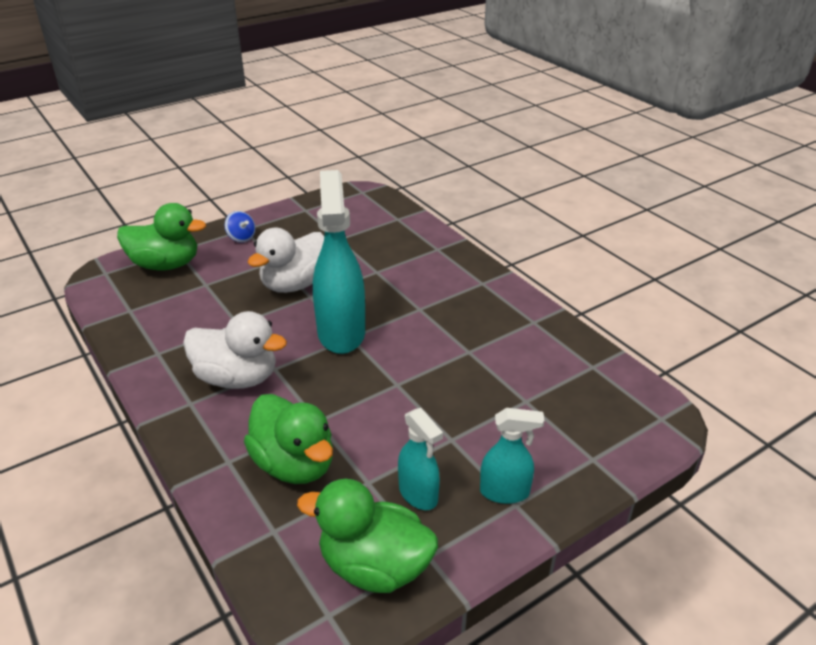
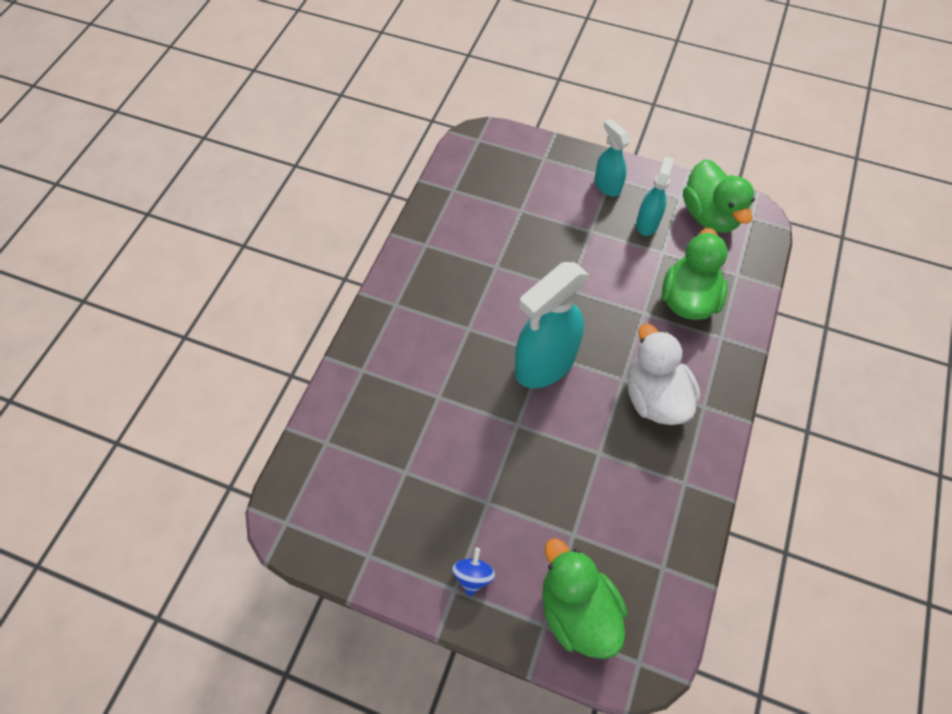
camera: 125 degrees left, 25 degrees up
(295, 284) = (511, 451): white duck -> none

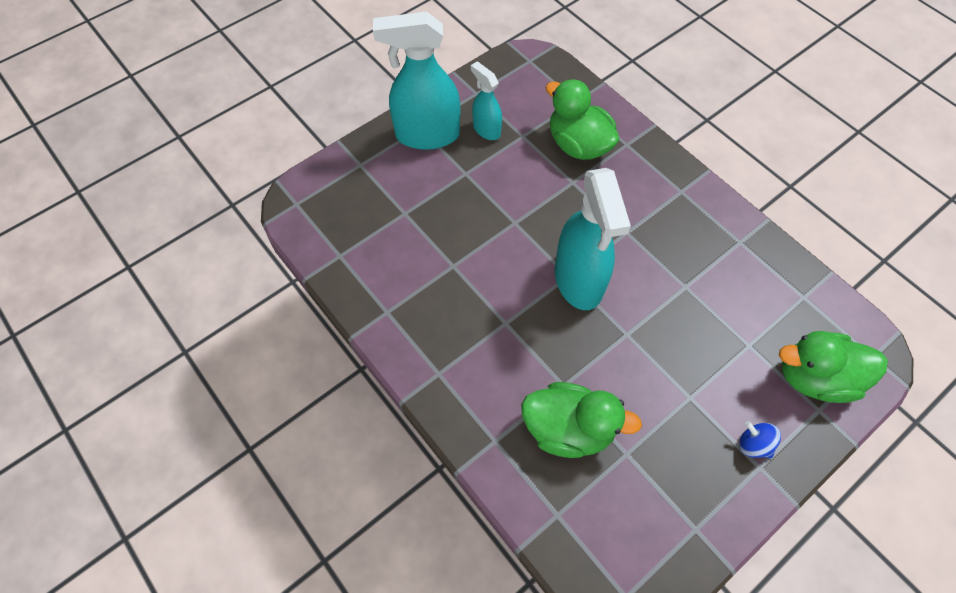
camera: 60 degrees left, 0 degrees up
(607, 185) = (427, 135): turquoise spray bottle -> turquoise spray bottle, size x1.87
(654, 396) = (654, 218): white duck -> none
(709, 215) = (508, 85): green duck -> green duck (568, 429)

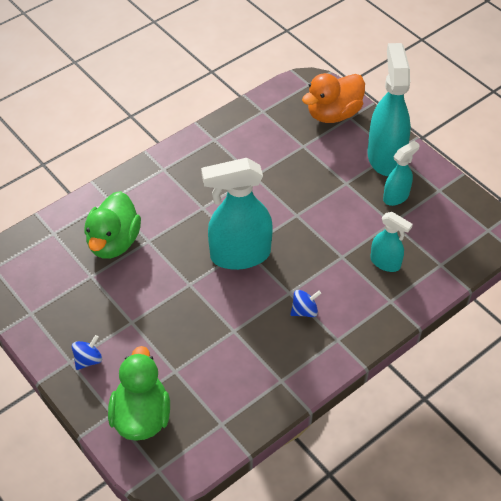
camera: 90 degrees right, 10 degrees down
(353, 180) = (333, 114): none -> orange duck
(578, 145) = (385, 263): green duck -> turquoise spray bottle
(649, 218) = (304, 311): none -> blue spinning top

